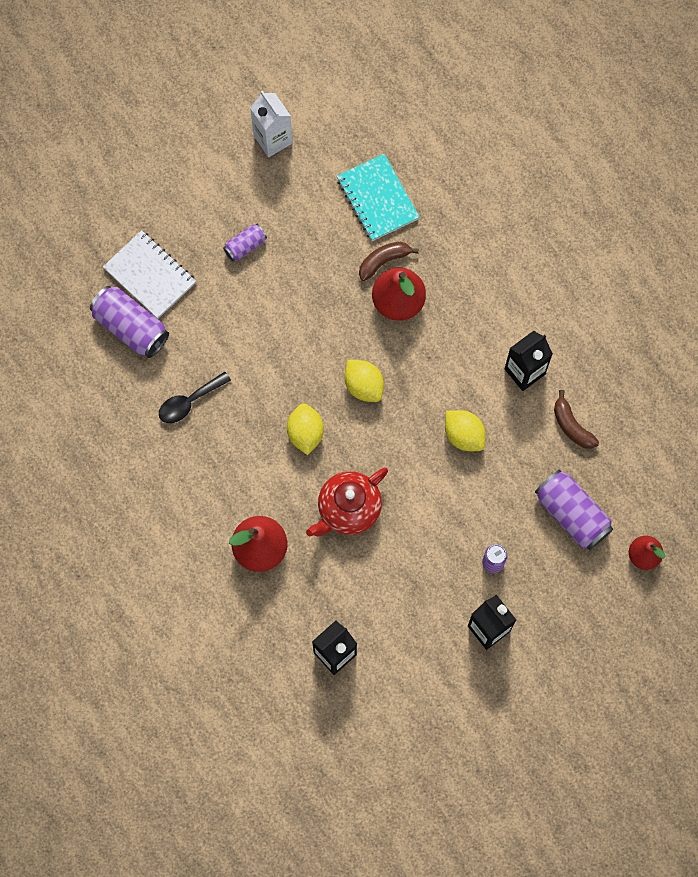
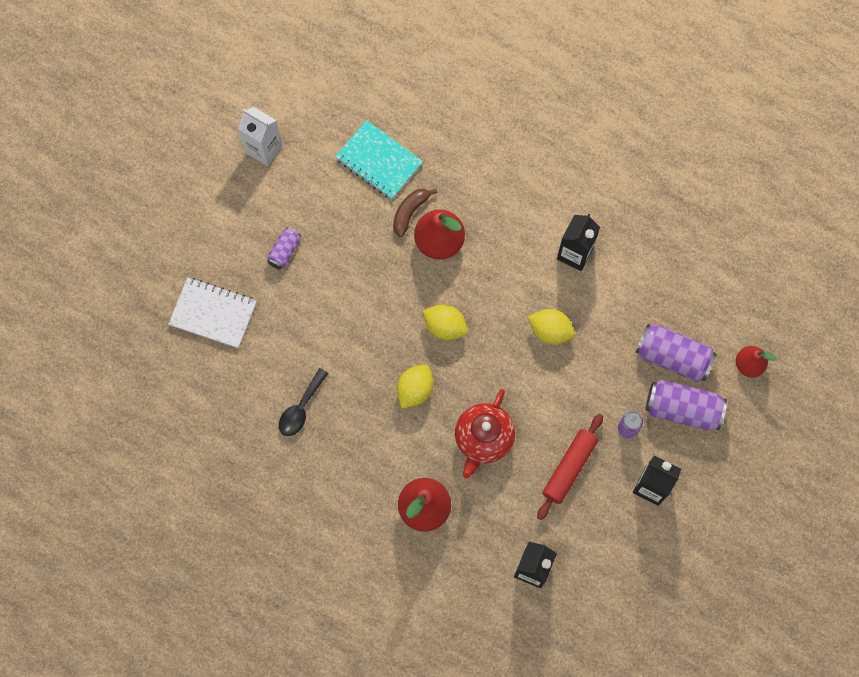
camera: 25 degrees left, 0 degrees up
(131, 327) = (218, 366): purple can -> purple can (682, 409)
(305, 433) = (415, 390): yellow lemon -> yellow lemon turned 60 degrees clockwise
(417, 574) = (569, 468): none -> red rolling pin
(571, 426) = (636, 282): brown banana -> none

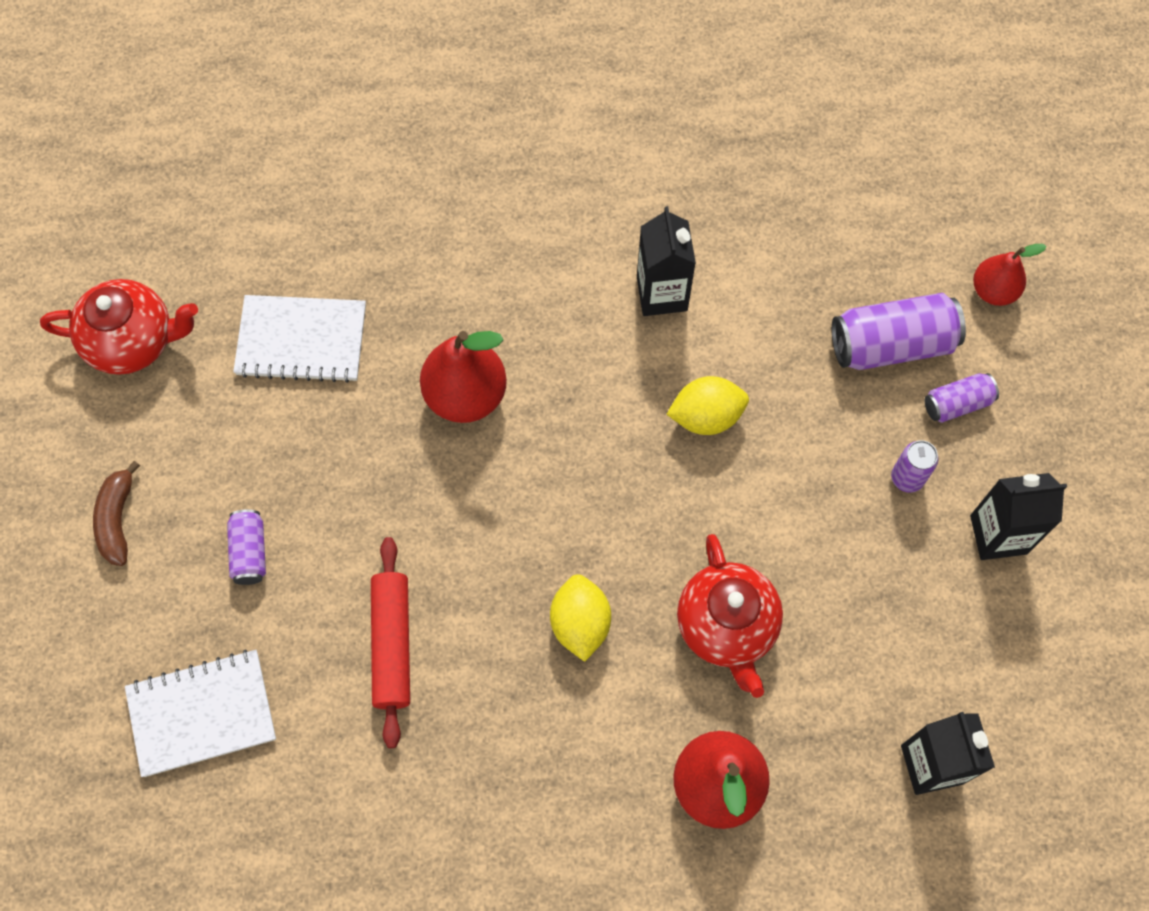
camera: 35 degrees left, 5 degrees down
(264, 149) = (119, 427): white carton -> none
(298, 109) = (133, 341): none -> red teapot
(301, 408) = (433, 764): black spoon -> none
(379, 161) = (301, 340): turquoise notebook -> white notebook
(410, 212) = (395, 381): brown banana -> brown banana (117, 519)
(445, 327) = (558, 506): yellow lemon -> none
(569, 468) = (873, 585): red rolling pin -> red rolling pin (392, 644)
(682, 409) = (957, 404): purple can -> purple can, size x0.55

